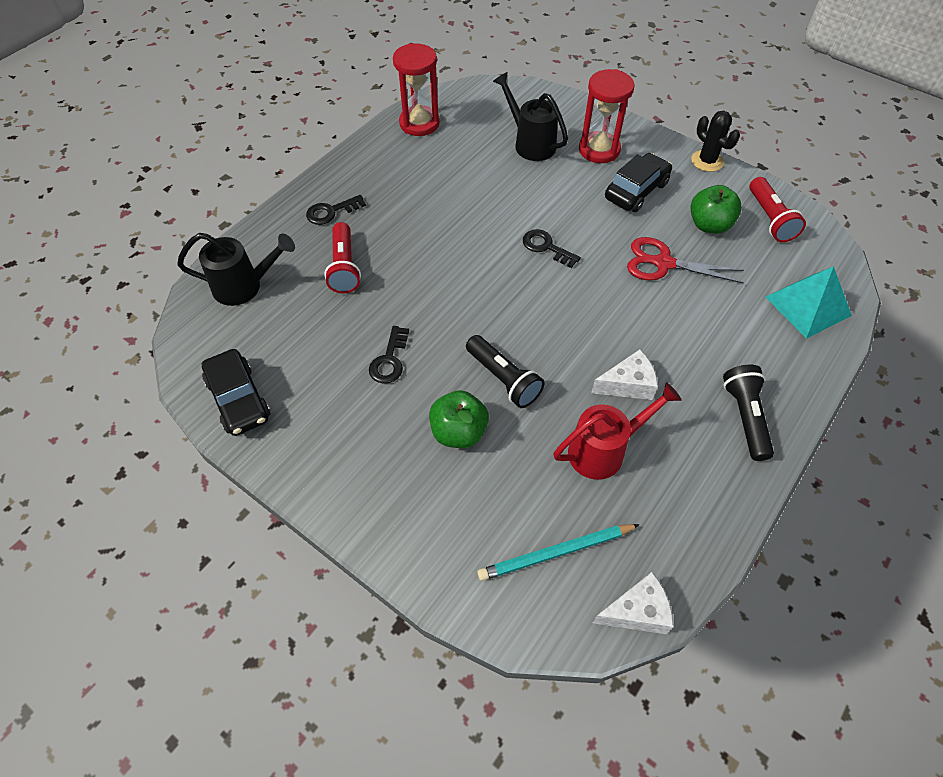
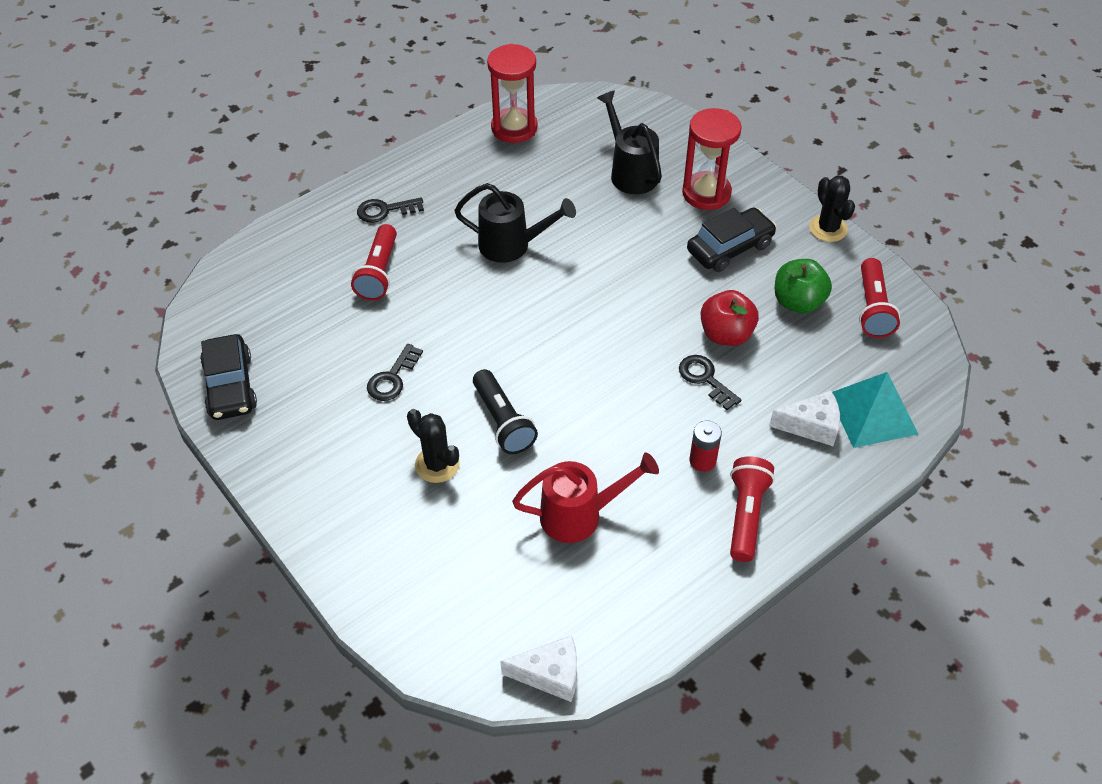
camera: 15 degrees right, 5 degrees down
(244, 286) = (271, 273): black watering can -> black watering can (512, 245)
(458, 432) = (437, 464): green apple -> black cactus
(546, 247) = (602, 292): black key -> black key (705, 379)
(555, 553) = (491, 602): turquoise pencil -> none
(627, 384) = (632, 455): white cheese -> white cheese (811, 426)
(663, 263) = (726, 334): red scissors -> red apple
(688, 376) = (702, 460): none -> red battery
(745, 417) = (746, 515): black flashlight -> red flashlight

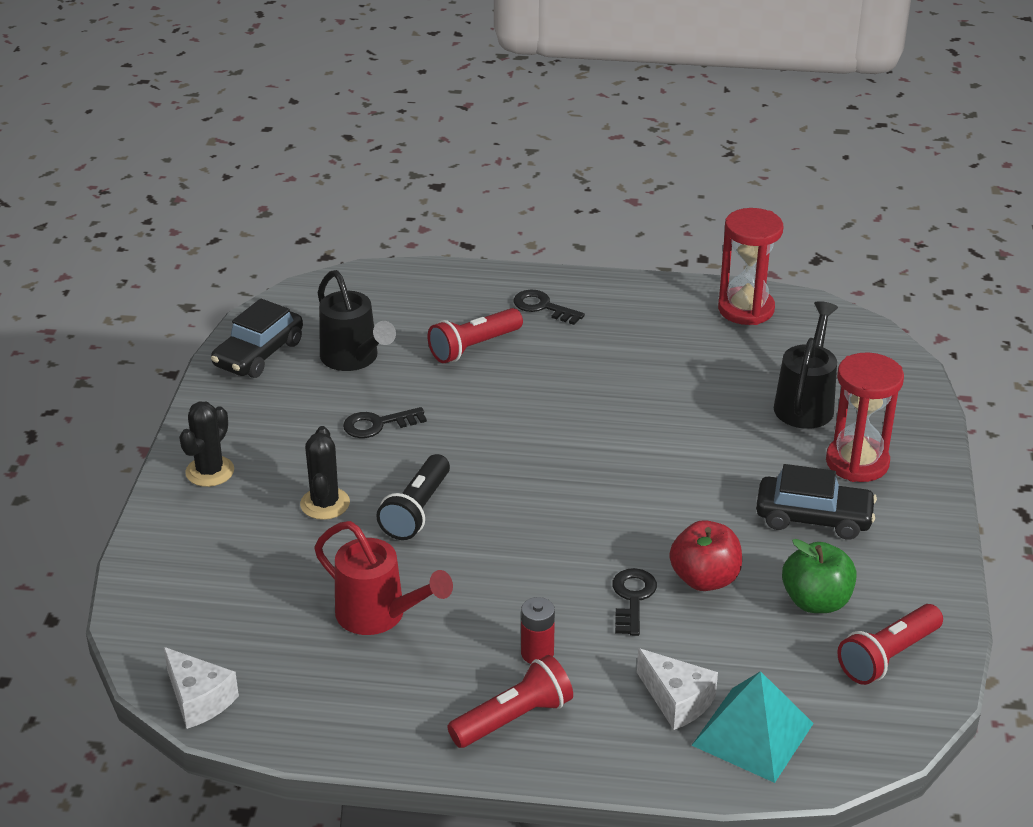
camera: 45 degrees right, 15 degrees down
(512, 245) = (611, 393): black watering can -> black watering can (353, 359)
(828, 228) = (943, 565): black cactus -> black cactus (210, 471)

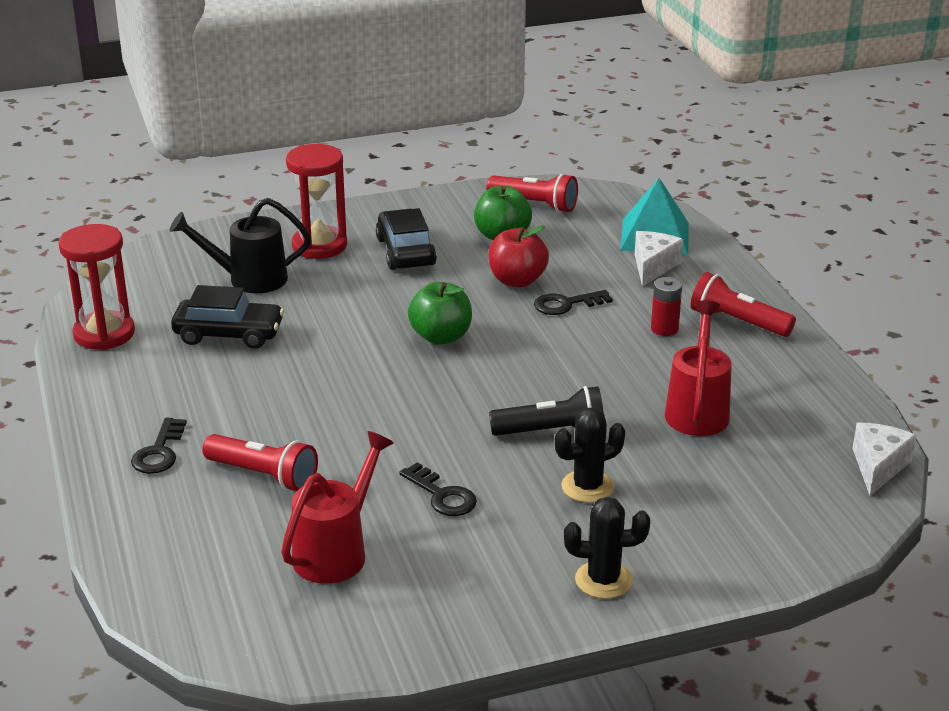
camera: 115 degrees left, 5 degrees down
(259, 354) = (371, 630): black car -> black car (229, 334)
(353, 359) = (336, 552): black watering can -> red watering can
(622, 492) = (441, 337): none -> green apple

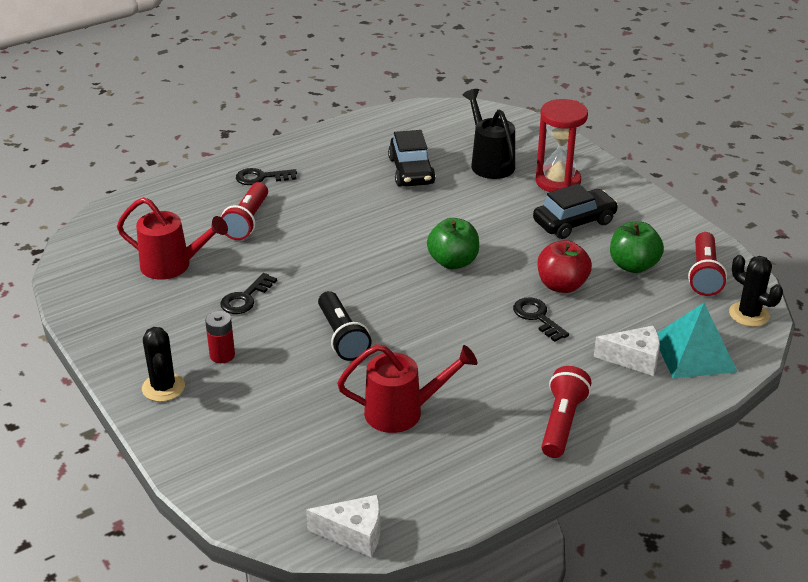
camera: 75 degrees right, 5 degrees up
(104, 334) = (388, 126): red hourglass -> none
(587, 487) = (275, 365): black cactus -> black cactus (749, 314)
(664, 329) = (526, 378): red battery -> red battery (222, 355)

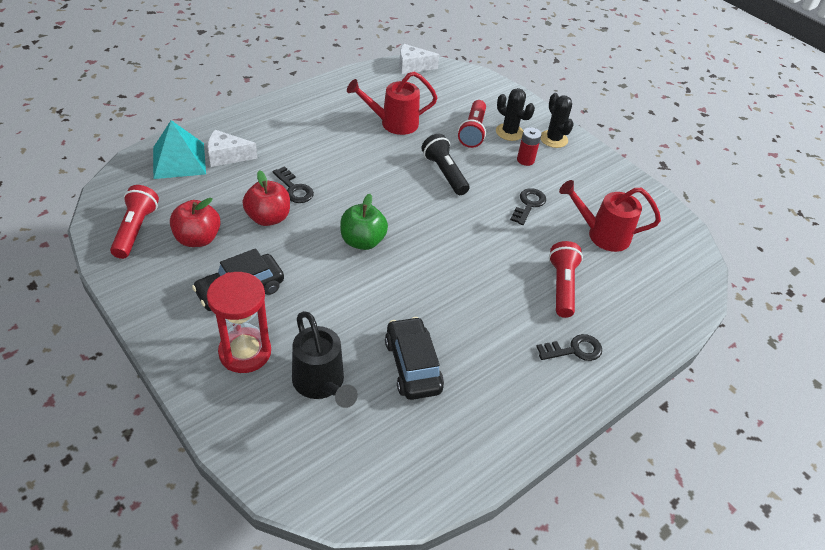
camera: 170 degrees right, 10 degrees up
(562, 423) = (289, 116): red flashlight -> red flashlight (473, 131)
(633, 265) = (198, 239): green apple -> red apple
(749, 314) = (117, 191): black cactus -> black cactus (509, 132)

